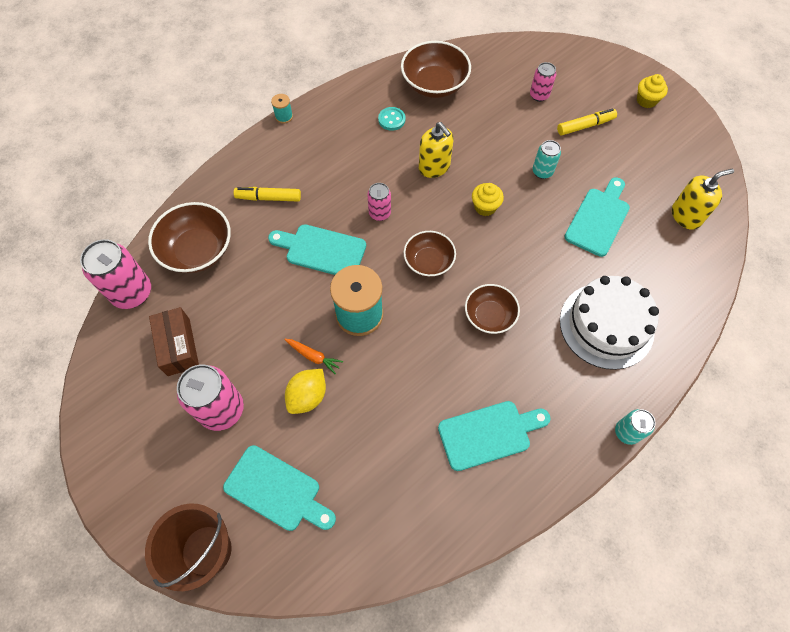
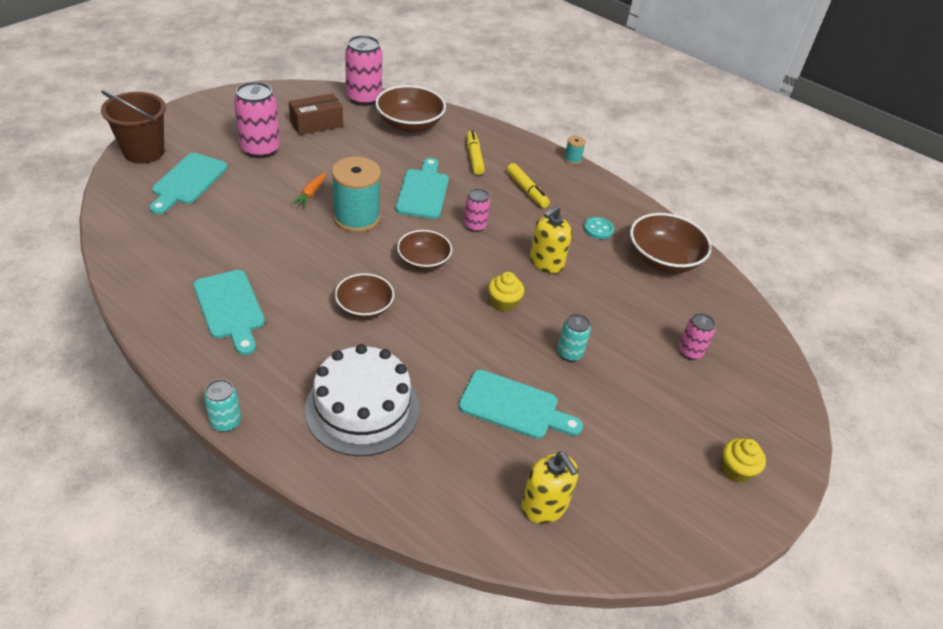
camera: 75 degrees right, 20 degrees down
(308, 396) = (272, 192): yellow lemon -> none
(585, 126) = (659, 397): yellow marker -> yellow marker (526, 190)

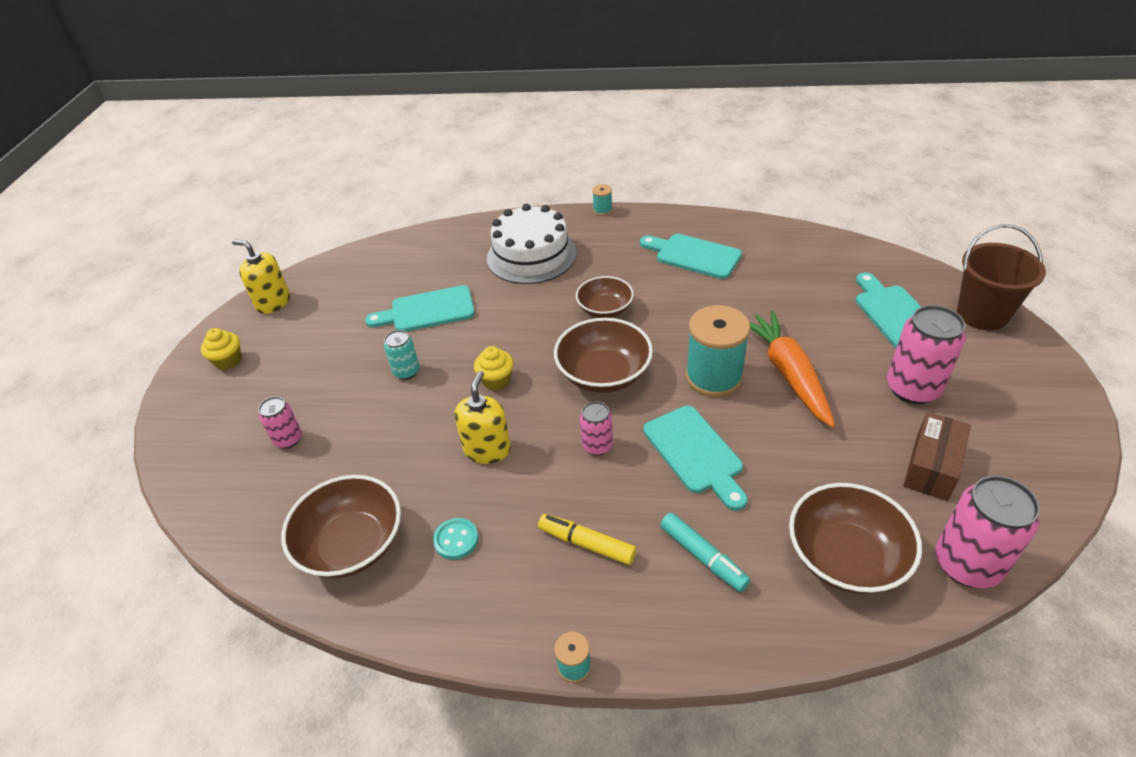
camera: 155 degrees right, 0 degrees up
(226, 422) = (602, 210): turquoise can -> turquoise spool
(311, 193) = (788, 374): orange carrot -> orange carrot, size x2.20
(423, 261) = (604, 374): brown bowl -> brown bowl, size x1.54
(474, 157) = (703, 557): yellow marker -> turquoise marker
(544, 506) = (369, 272): yellow soap dispenser -> yellow soap dispenser (273, 302)

